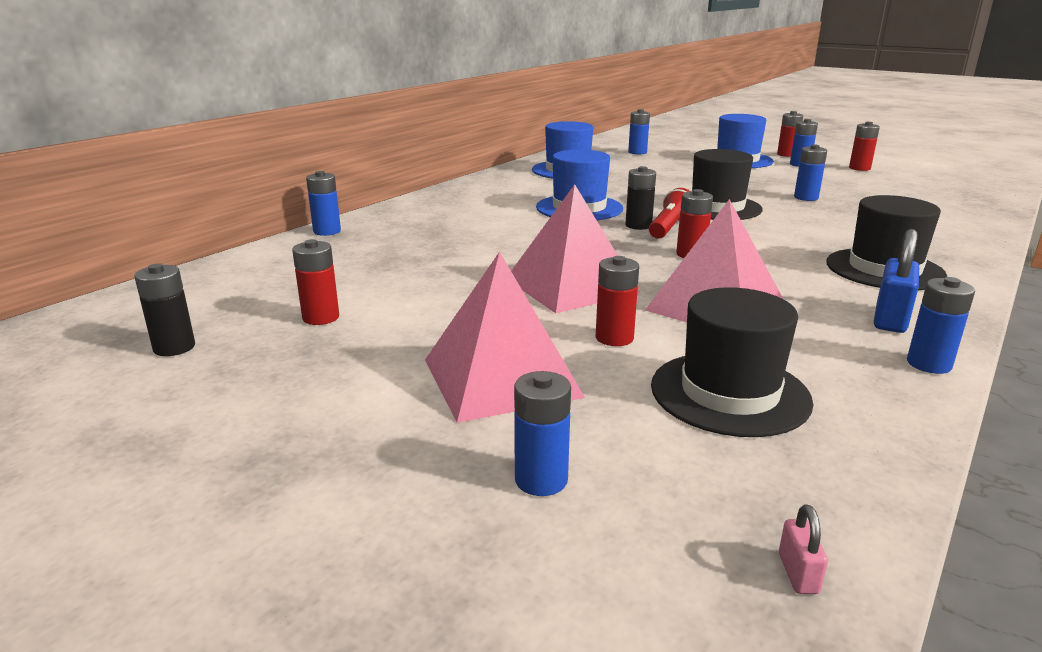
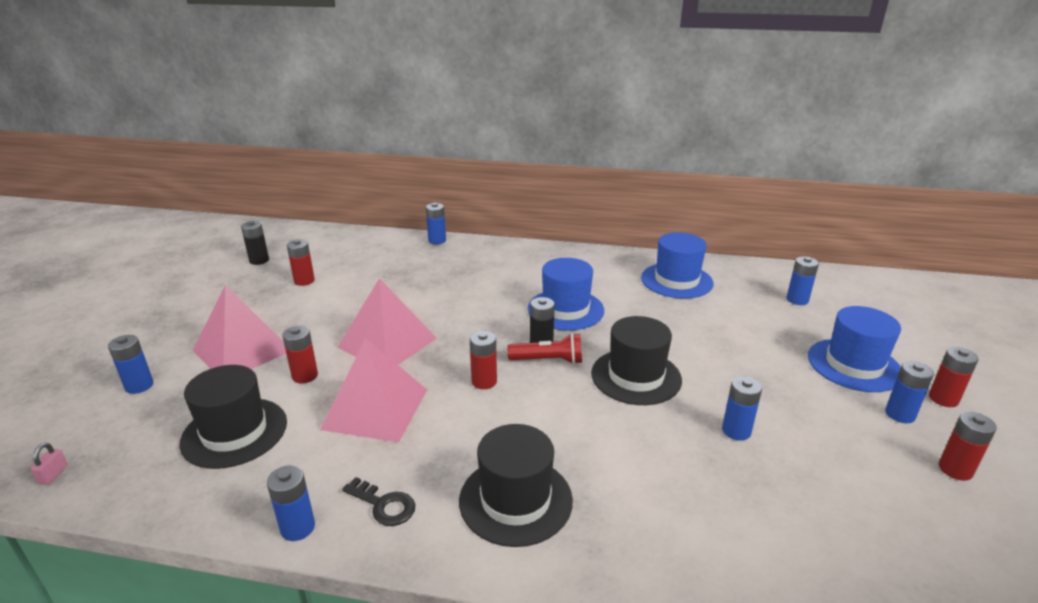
camera: 65 degrees right, 5 degrees up
(798, 573) = (53, 474): pink padlock -> pink padlock turned 60 degrees counterclockwise
(890, 319) = (384, 505): blue padlock -> black key

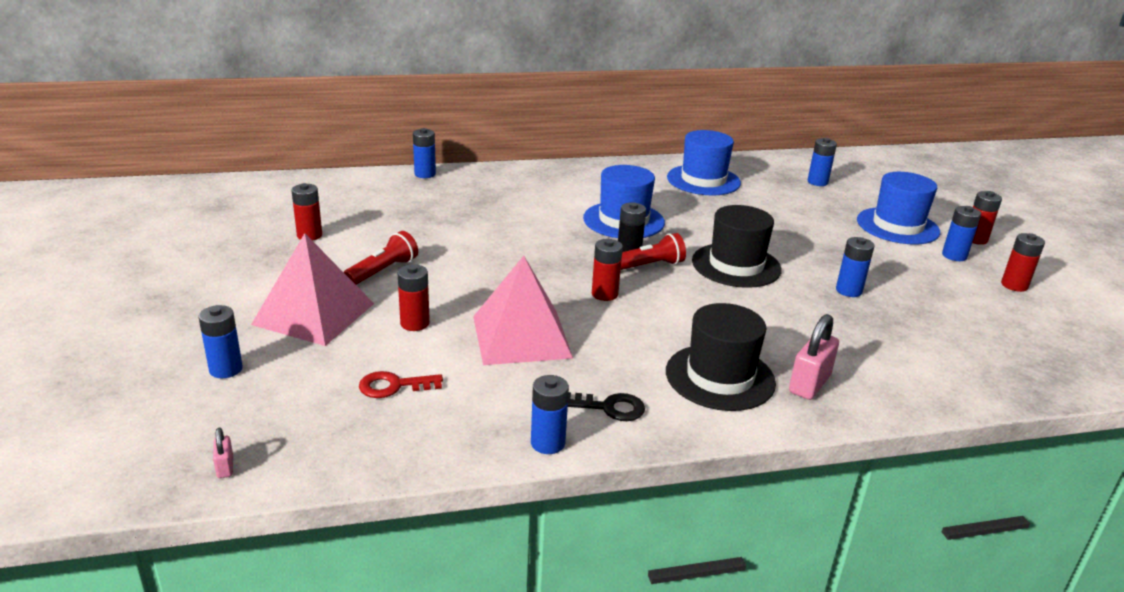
camera: 25 degrees left, 0 degrees up
(234, 432) = (394, 386): black hat -> red key
(259, 260) = (225, 222): black battery -> none
(326, 322) = (383, 271): none -> red flashlight
(387, 343) = (472, 278): pink pyramid -> none
(602, 535) = (809, 384): none -> pink padlock

